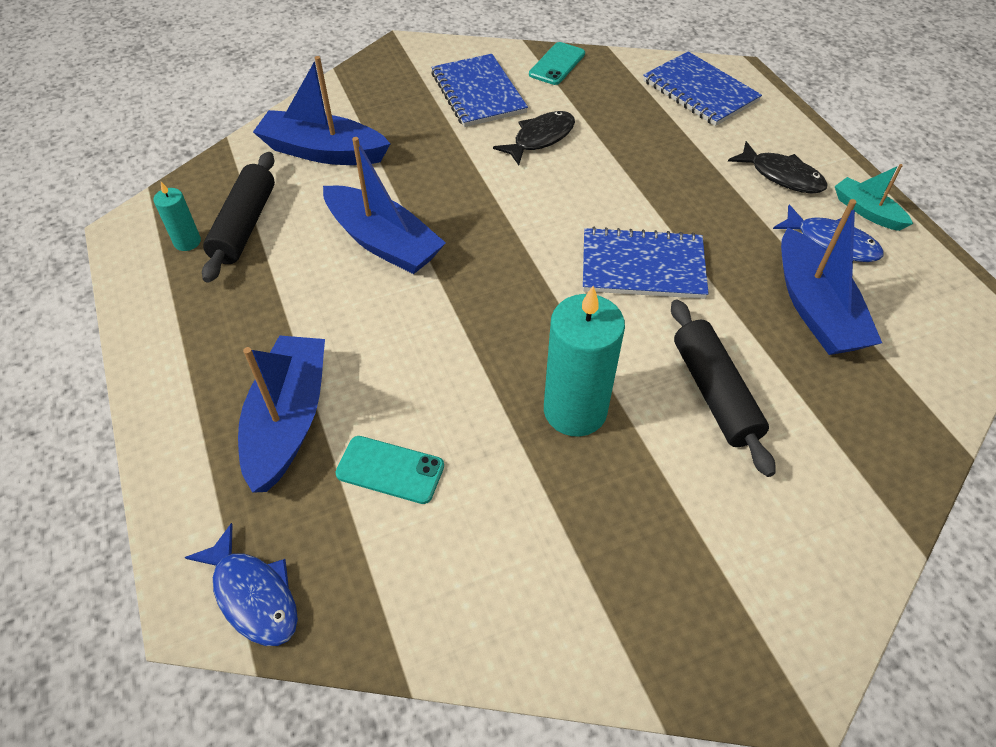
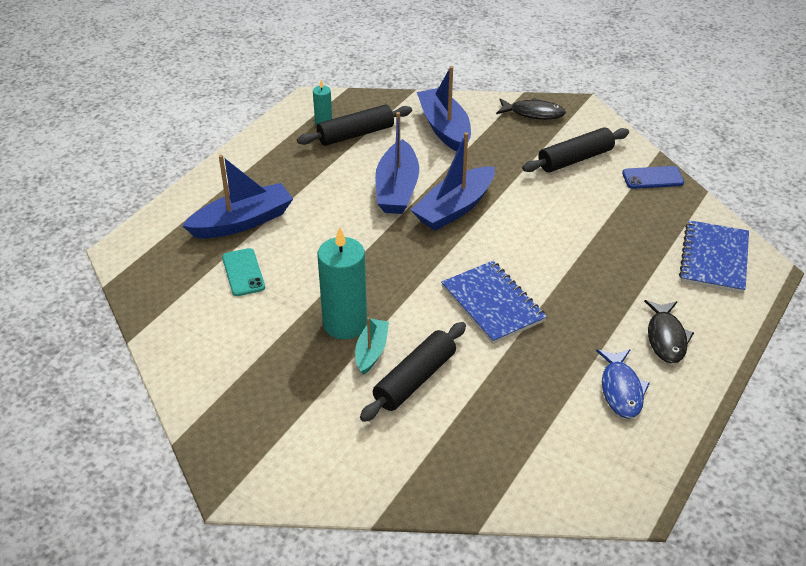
camera: 55 degrees right, 10 degrees down
(253, 595) = (139, 264): blue fish -> none
(478, 93) = (575, 159): blue notebook -> black rolling pin
(540, 138) = (563, 206): black fish -> black fish (533, 113)
(557, 64) = (652, 178): turquoise phone -> blue phone
(815, 309) = (541, 403): blue boat -> blue boat (454, 208)
(866, 211) = (680, 398): turquoise boat -> turquoise boat (371, 351)

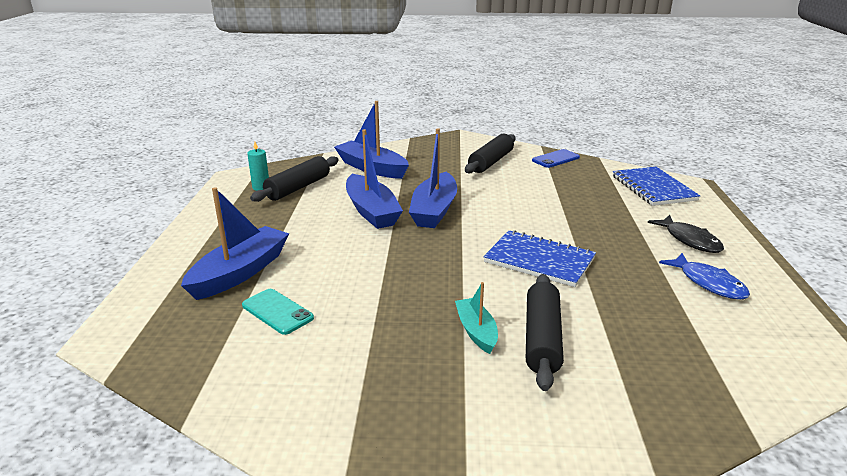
camera: 30 degrees left, 15 degrees down
(345, 324) = (426, 318): turquoise candle -> none
(533, 113) = (431, 146): black fish -> none

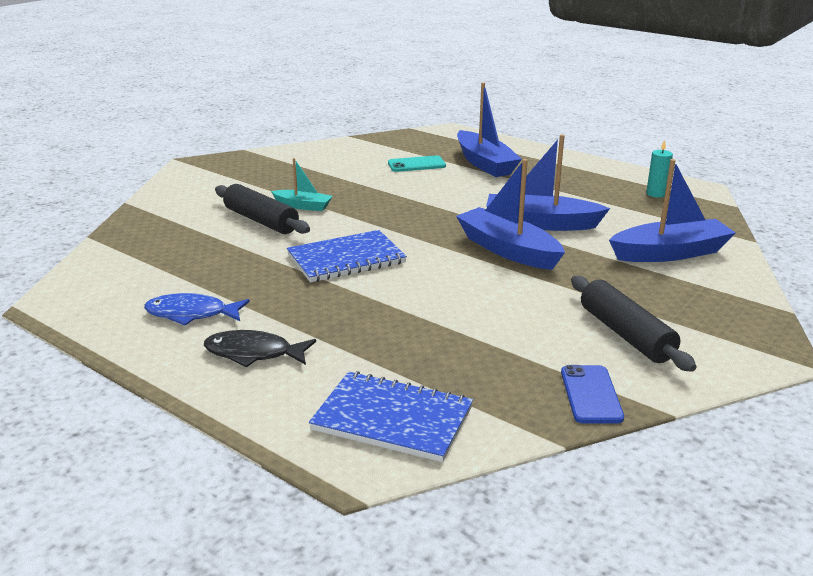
camera: 125 degrees right, 0 degrees up
(298, 188) = (639, 207): black rolling pin -> none

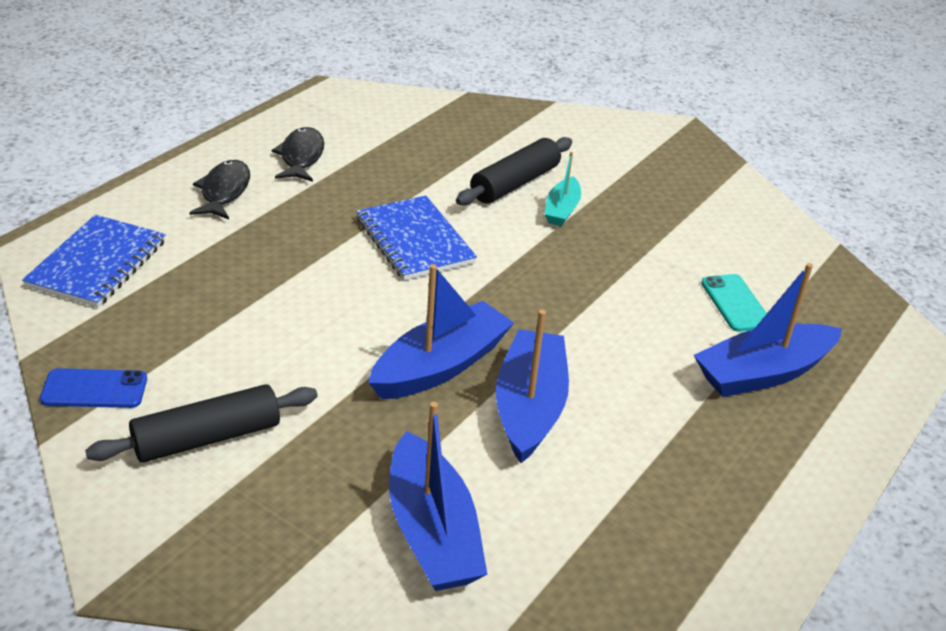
camera: 85 degrees right, 10 degrees up
(191, 314) = (301, 157): blue fish -> black fish
(656, 194) = (676, 569): turquoise candle -> none

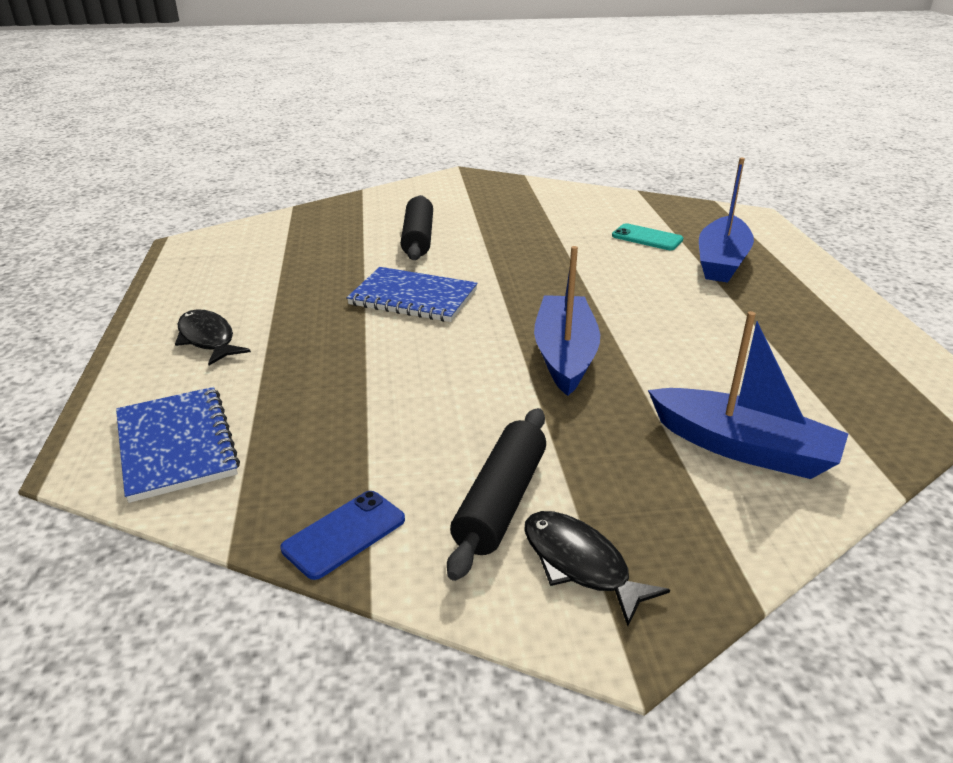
camera: 40 degrees left, 5 degrees down
(301, 157) = (234, 290): black fish -> black fish (580, 564)
(529, 407) = (654, 345): blue boat -> none
(562, 210) = (472, 239): turquoise boat -> none

